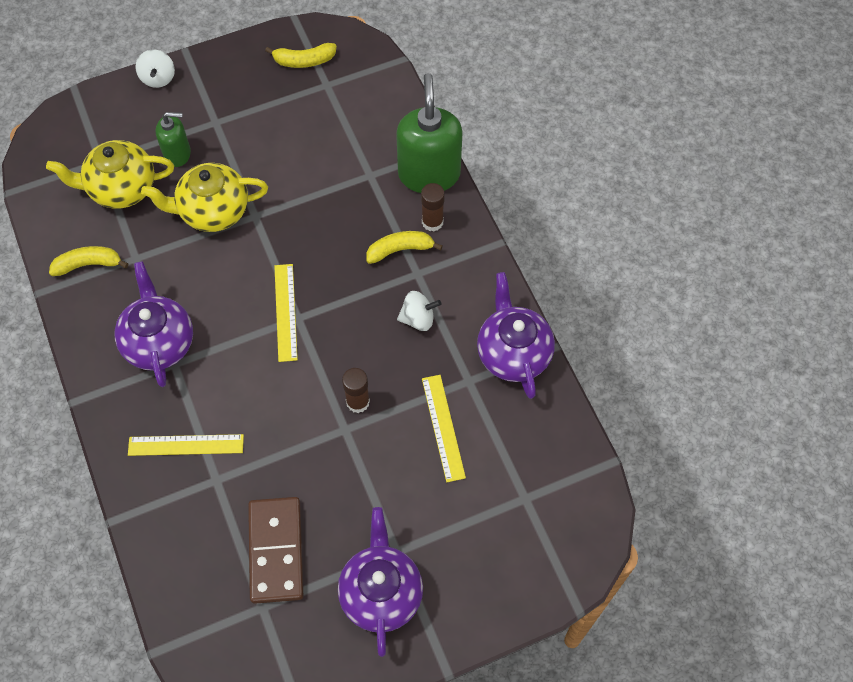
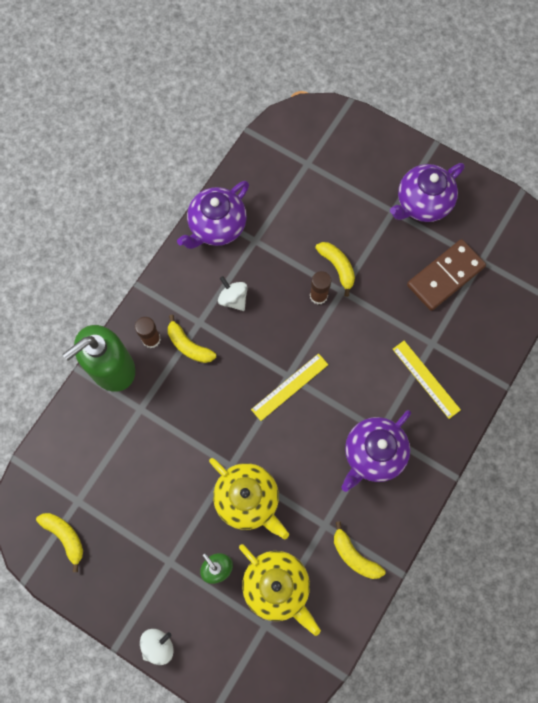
camera: 125 degrees left, 10 degrees up
(374, 443) = (337, 267): none -> yellow banana
(443, 427) = (297, 235): yellow ruler -> none

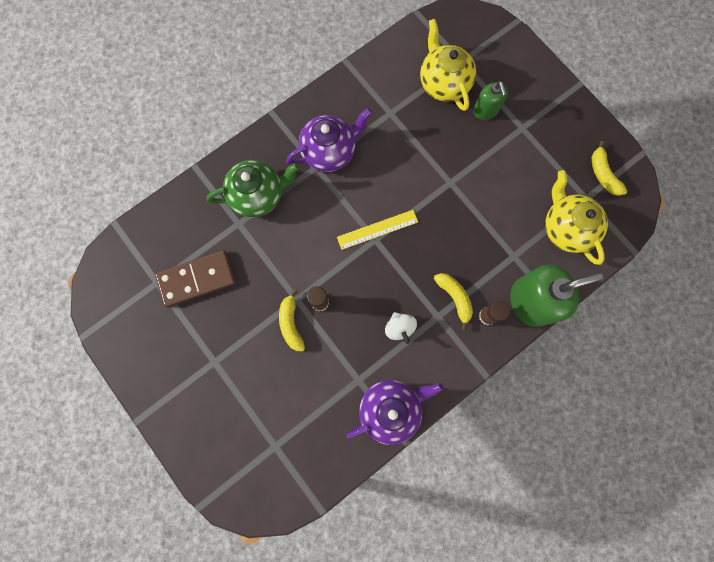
camera: 160 degrees left, 5 degrees up
(158, 645) = (547, 74): white spinning top -> none
(248, 499) = (445, 152): yellow teapot -> yellow teapot (566, 228)
(354, 555) = (376, 84): yellow banana -> none
(422, 203) = (183, 359): purple teapot -> none
(426, 379) = (258, 195): yellow ruler -> green teapot

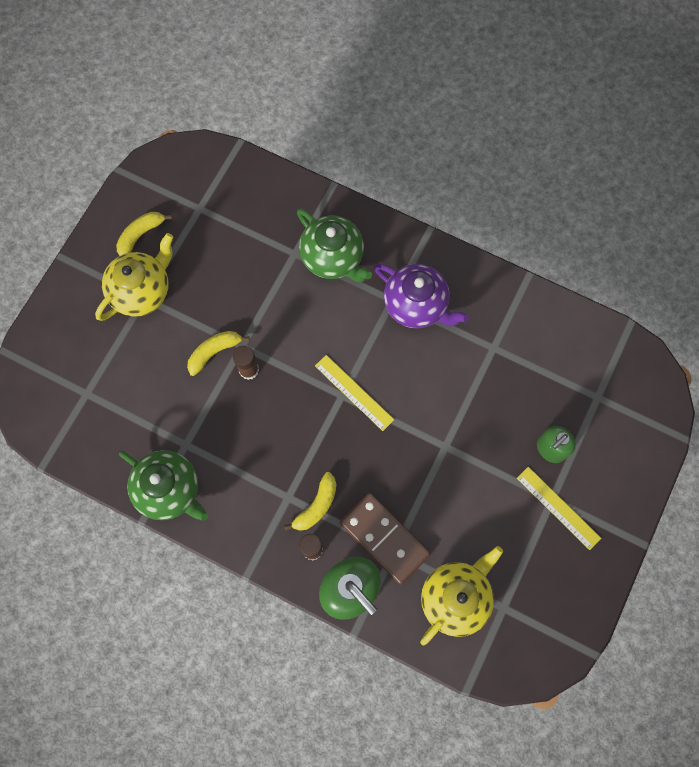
camera: 65 degrees right, 5 degrees down
(197, 279) = (219, 243): brown domino -> brown domino (384, 538)
(390, 409) = (169, 490): purple teapot -> green teapot
(399, 328) = (258, 462): white spinning top -> none
(443, 83) = (559, 388): yellow teapot -> yellow teapot (142, 291)
(530, 126) = (558, 507): none -> yellow ruler
(603, 174) = (543, 616): yellow banana -> yellow banana (141, 235)

